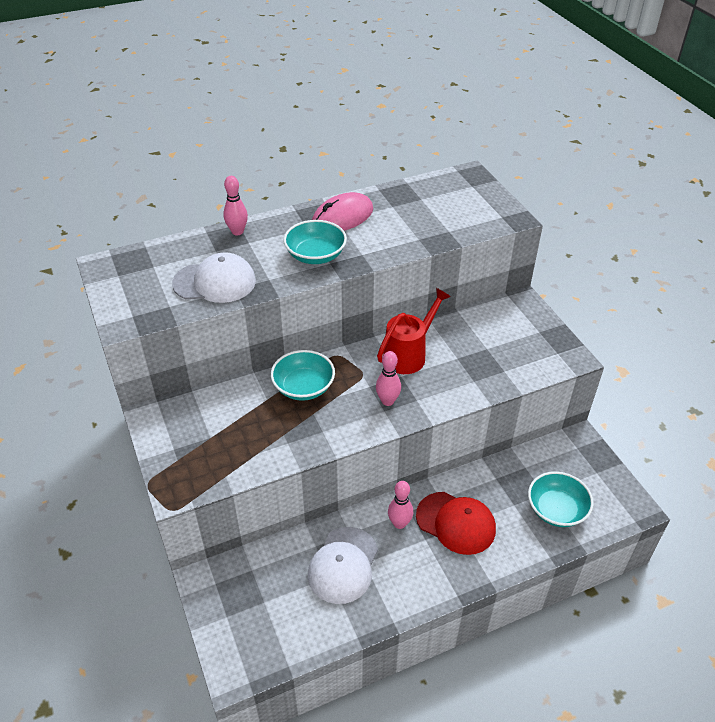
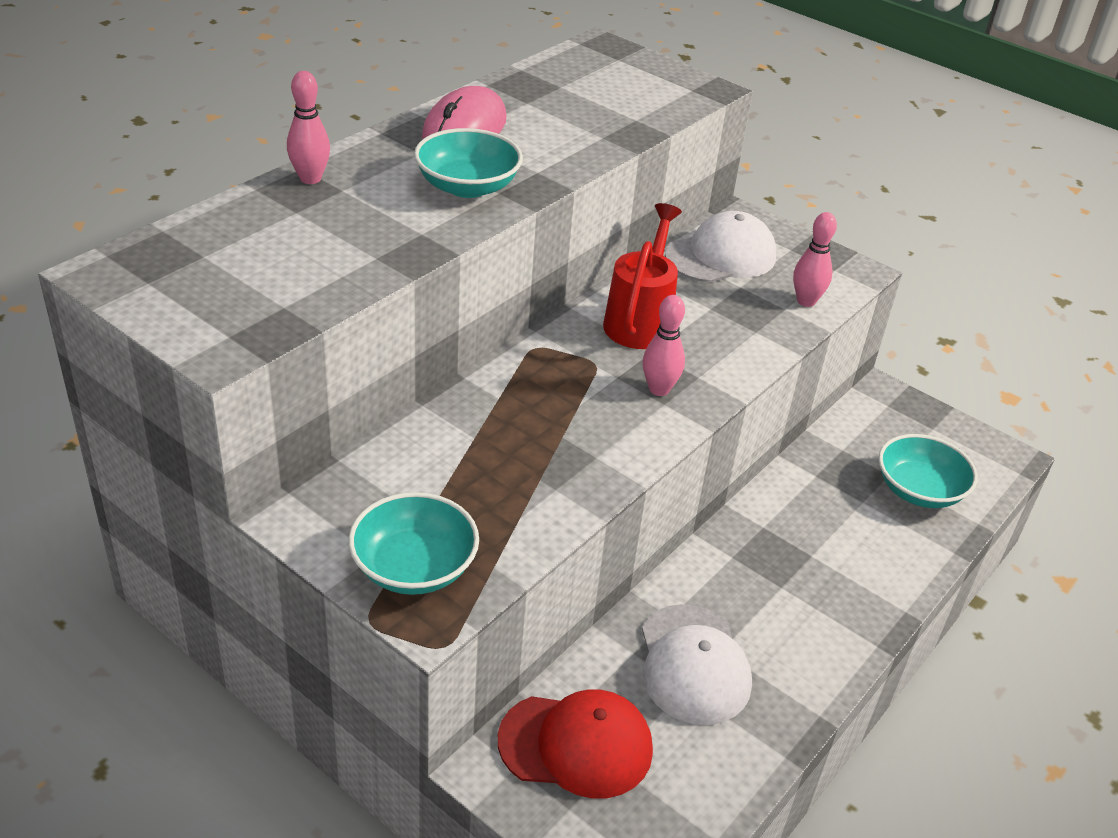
camera: 30 degrees left, 5 degrees down
(215, 282) = (334, 256): white cap -> white cap (721, 256)
(303, 387) = (519, 404): turquoise bowl -> turquoise bowl (414, 567)
(399, 523) = (731, 578): pink bowling pin -> pink bowling pin (806, 301)
(456, 523) = (806, 551): red cap -> red cap (576, 745)

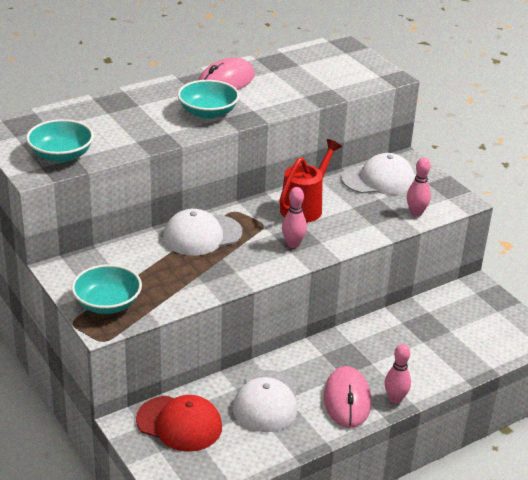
camera: 20 degrees right, 5 degrees down
(310, 178) = (124, 97): pink bowling pin -> pink bowling pin (395, 399)
(508, 401) = (202, 235): none -> white cap
(810, 630) = (347, 400): none -> pink mouse
(919, 490) = (464, 343): turquoise bowl -> turquoise bowl (61, 155)

